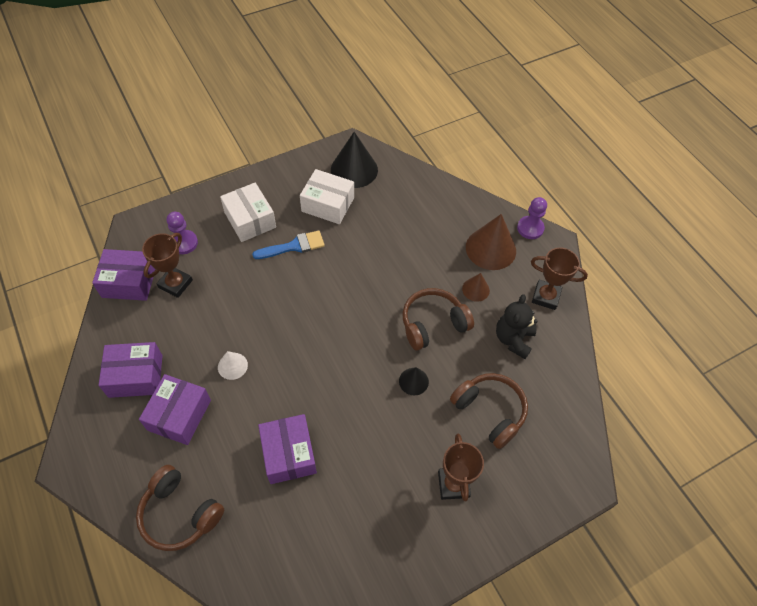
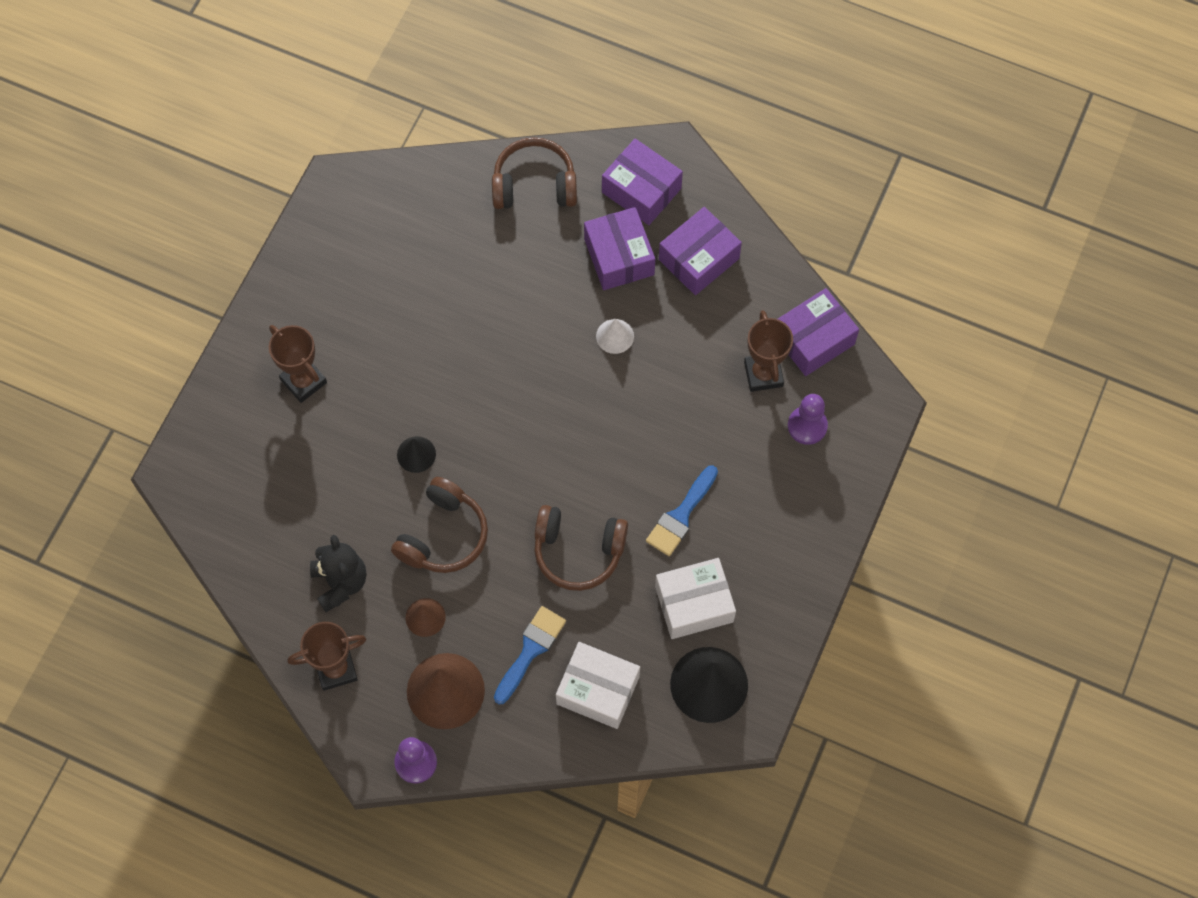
camera: 145 degrees right, 10 degrees up
(250, 220) = (764, 511): white box -> white box (598, 690)
(289, 454) = (482, 298): purple box -> purple box (641, 190)
(430, 238) = (530, 650): none -> blue brush
(489, 411) = (314, 479): brown headphones -> brown headphones (578, 551)

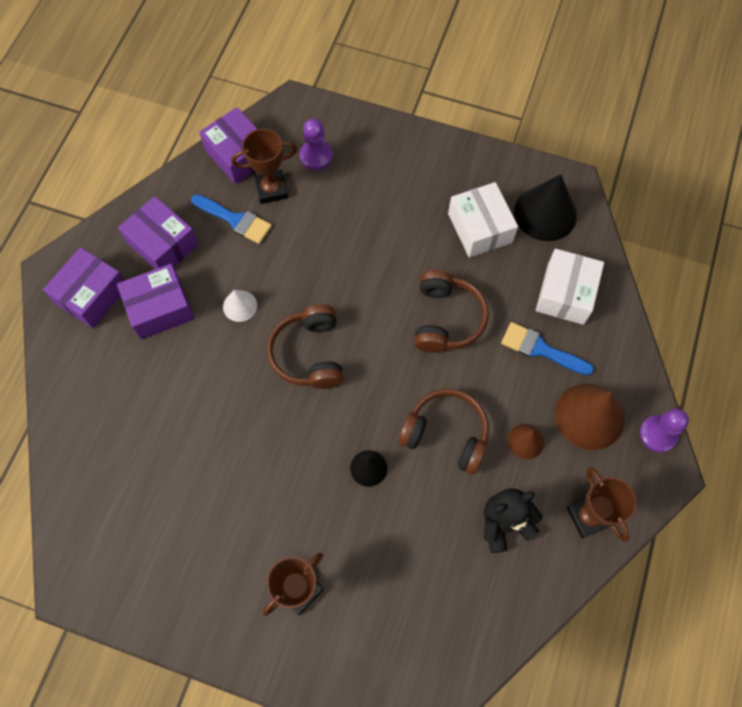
camera: 95 degrees left, 0 degrees up
(534, 185) = (82, 389): brown headphones -> brown headphones (309, 354)
(681, 515) = (404, 242): blue brush -> blue brush (235, 220)

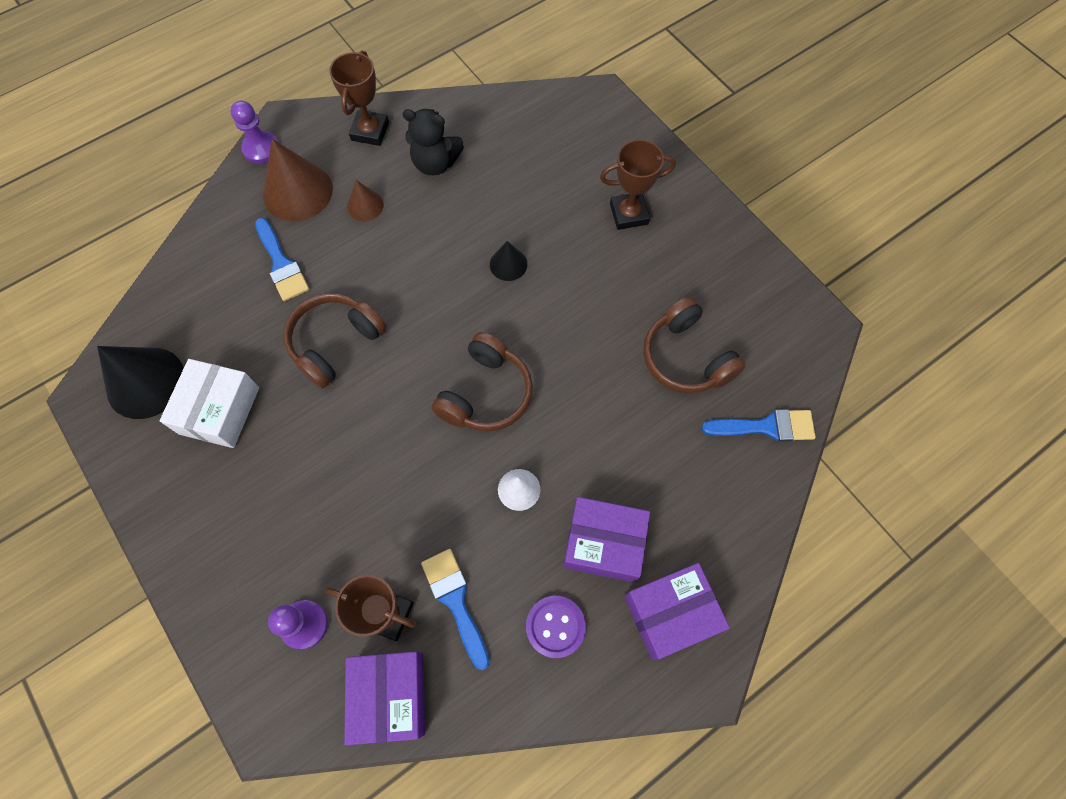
camera: 145 degrees left, 0 degrees up
(82, 464) = (766, 427): none -> blue brush
(163, 244) = (555, 626): purple box -> purple button
(446, 434) = (423, 250): brown headphones -> brown headphones (686, 357)
(565, 294) = (211, 295): white box -> none

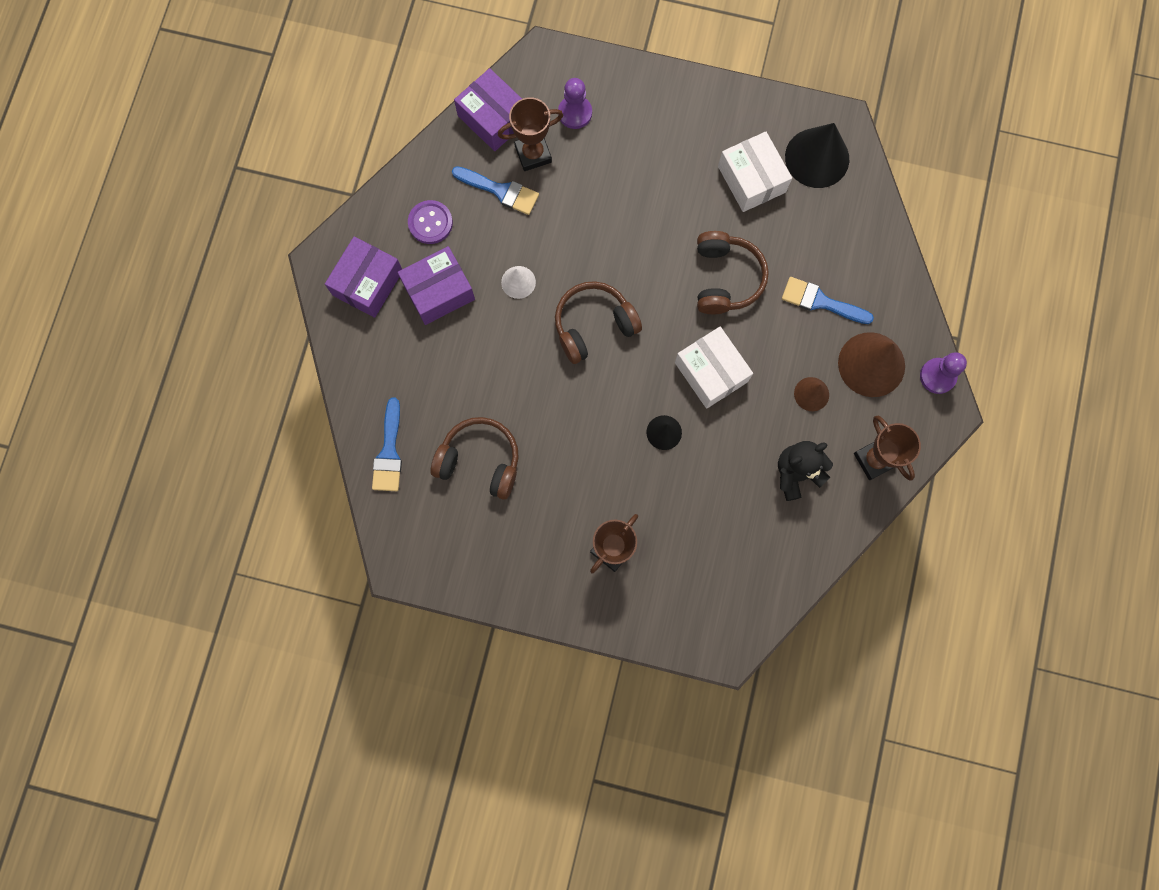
camera: 140 degrees right, 10 degrees up
(425, 279) = (711, 372): none -> white box
(486, 393) = (593, 325): brown headphones -> brown headphones turned 75 degrees clockwise
(766, 427) = (389, 452): blue brush -> blue brush turned 45 degrees counterclockwise

